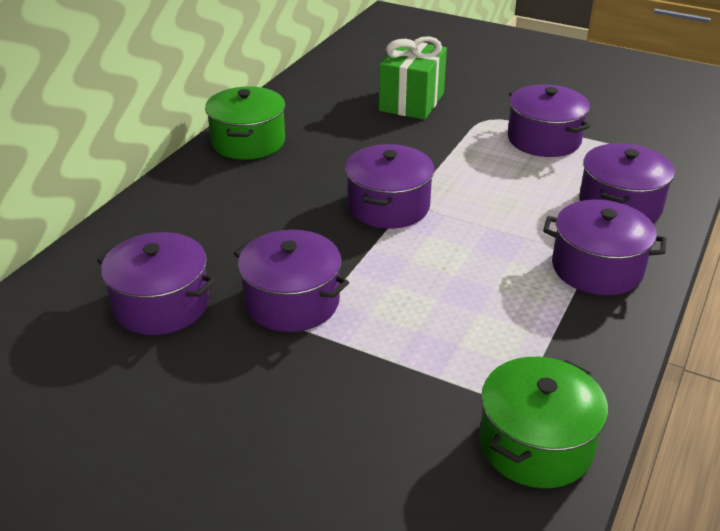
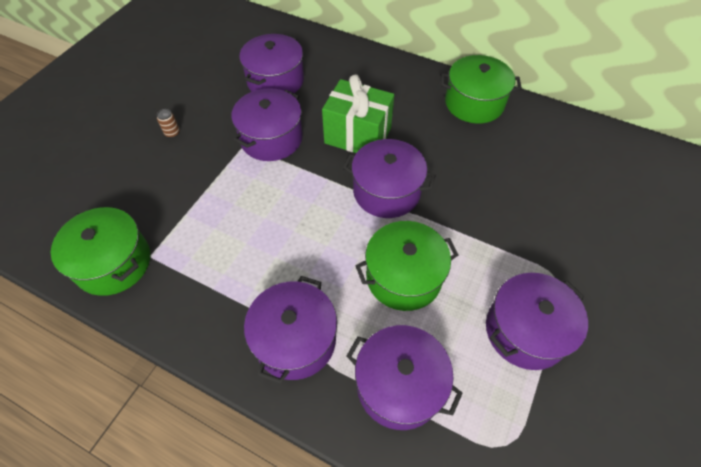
camera: 90 degrees right, 20 degrees up
(268, 416) = (172, 133): none -> brown can
(411, 102) = (577, 214): green gift -> green gift (357, 136)
(503, 199) = (403, 277): none -> green pot

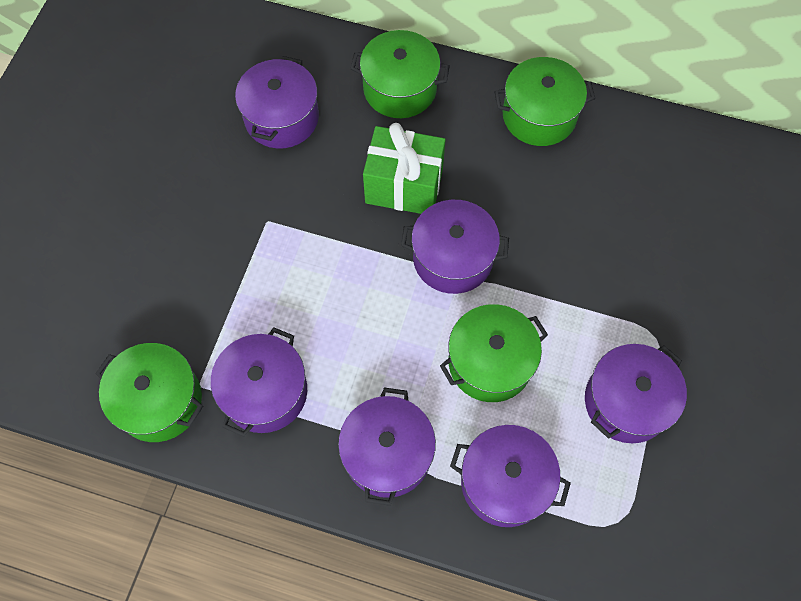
camera: 10 degrees left, 10 degrees up
(172, 133) = (171, 217): brown can -> none
(271, 138) = (298, 206): purple pot -> purple pot (265, 392)
(369, 73) = (400, 89): none -> green pot

